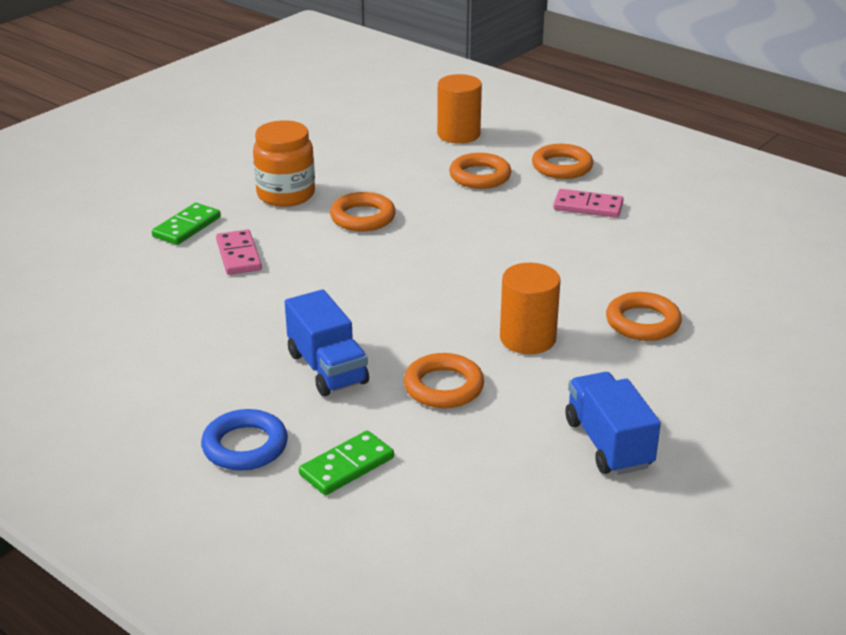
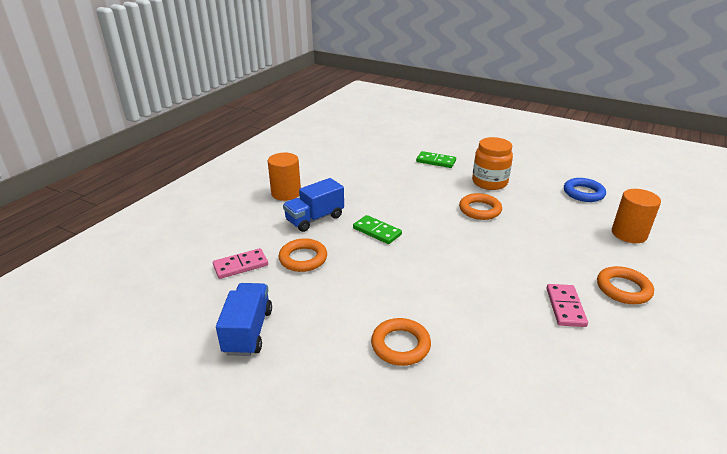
camera: 80 degrees right, 0 degrees up
(239, 255) = (415, 179): pink domino -> pink domino (241, 265)
(245, 446) = (247, 205): blue ring -> blue ring (583, 193)
(347, 466) = (230, 235): green domino -> green domino (377, 231)
(480, 176) = (571, 249): orange ring -> none
(527, 339) = (362, 288): orange cylinder -> orange cylinder (286, 193)
(608, 444) = (248, 331): blue truck -> blue truck turned 60 degrees counterclockwise

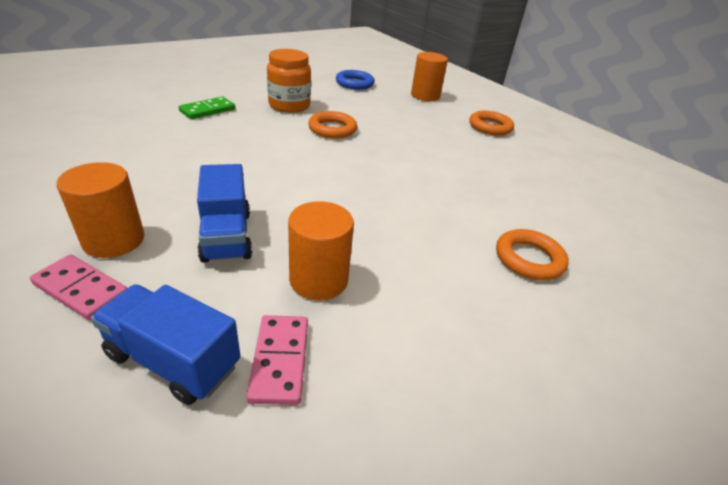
camera: 70 degrees left, 5 degrees up
(248, 331) = (462, 397): blue truck -> blue truck (173, 360)
(303, 258) = (318, 280): orange ring -> orange cylinder
(377, 231) = (311, 199): green domino -> none
(565, 307) = (502, 156): pink domino -> pink domino (81, 289)

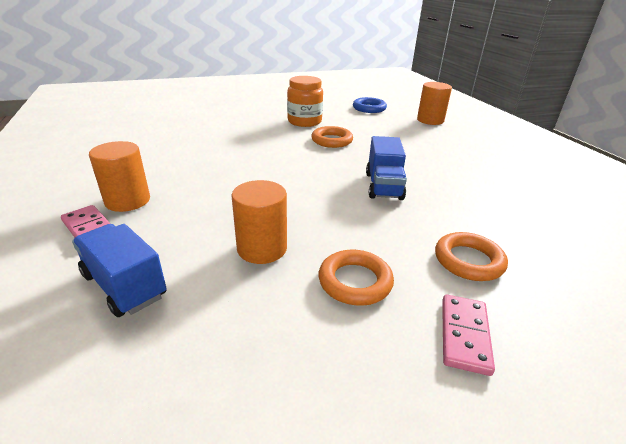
camera: 20 degrees right, 5 degrees down
(208, 110) = (239, 121): green domino -> none
(226, 236) = (207, 208): blue truck -> blue truck (383, 186)
(280, 360) = (200, 301): pink domino -> pink domino (464, 335)
(490, 127) = (483, 148): orange ring -> orange ring (355, 281)

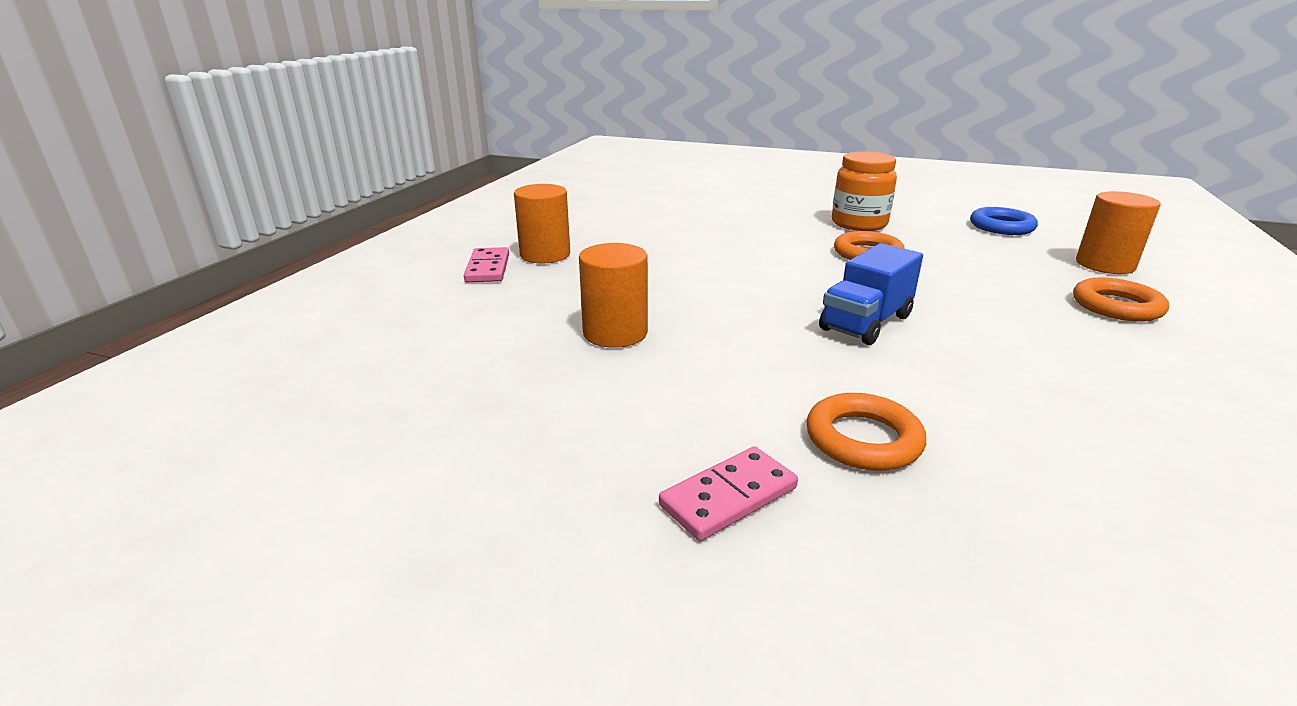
camera: 40 degrees right, 5 degrees down
(124, 285) = (462, 318): blue truck -> none
(355, 281) = (672, 397): orange ring -> orange ring (1116, 306)

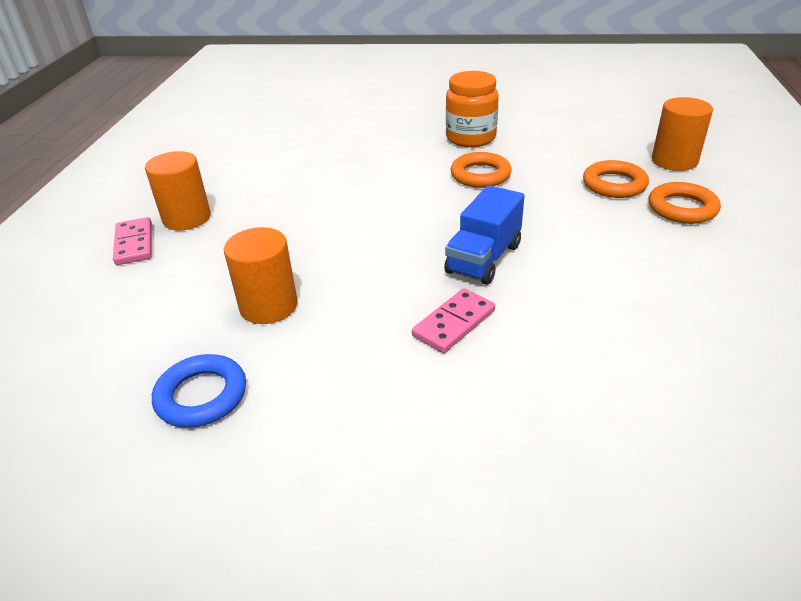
camera: 10 degrees left, 10 degrees up
(729, 497) = (388, 467): pink domino -> pink domino (454, 323)
(863, 439) = (488, 387): orange ring -> orange ring (614, 184)
(1001, 227) = (592, 125): blue ring -> blue ring (201, 396)

